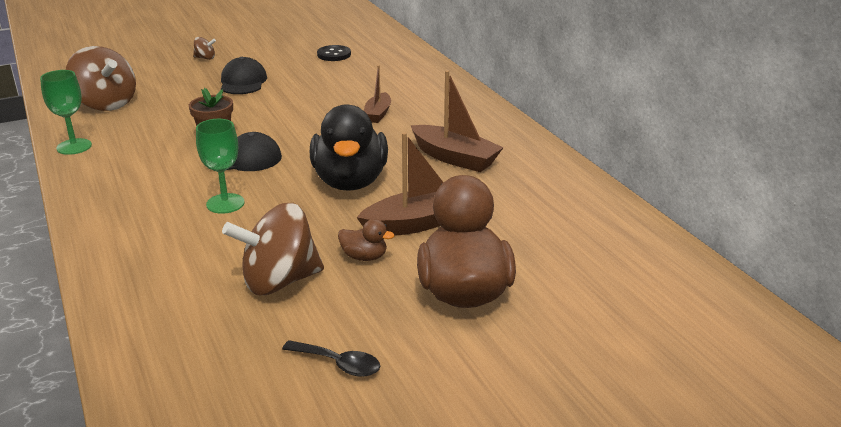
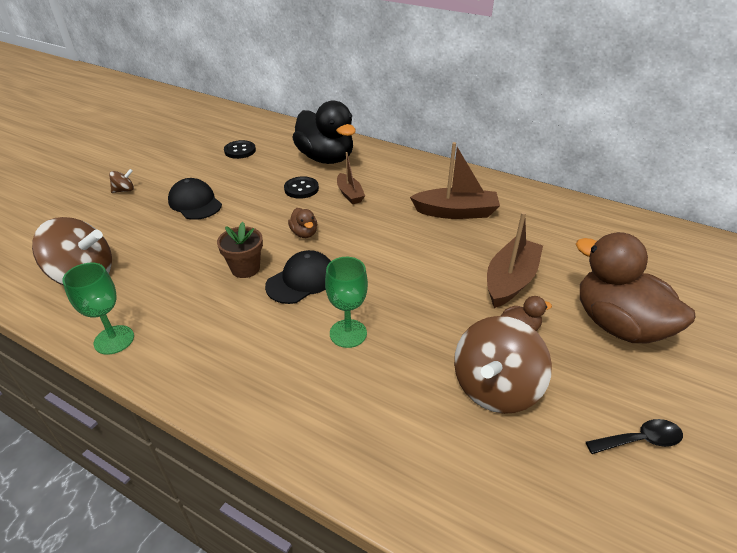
camera: 35 degrees left, 10 degrees up
(294, 129) = (304, 233): none -> brown duck
(342, 97) = (301, 189): none -> black button
(350, 182) = (415, 265): black duck -> black duck (326, 158)

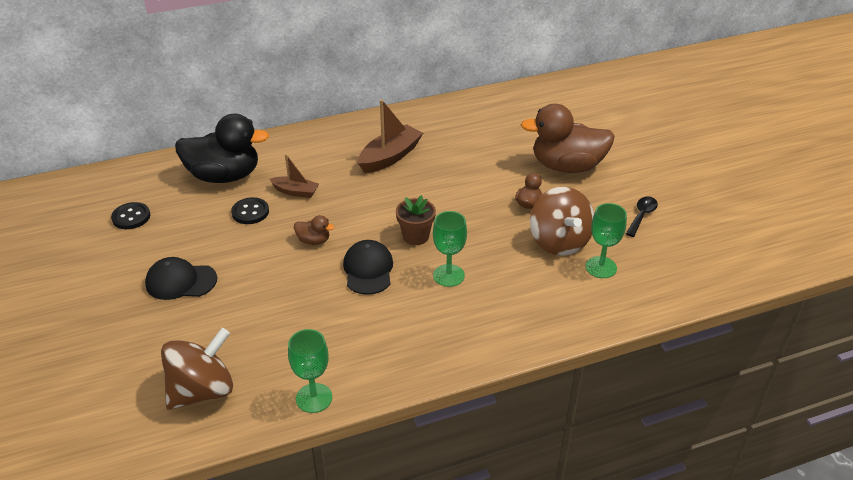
camera: 50 degrees left, 0 degrees up
(124, 190) = (88, 319): brown spinning top -> none
(245, 268) = (316, 292): brown flower pot -> brown flower pot (416, 236)
(501, 452) = (601, 267): none -> green goblet
(510, 280) = (486, 179): brown boat -> none

